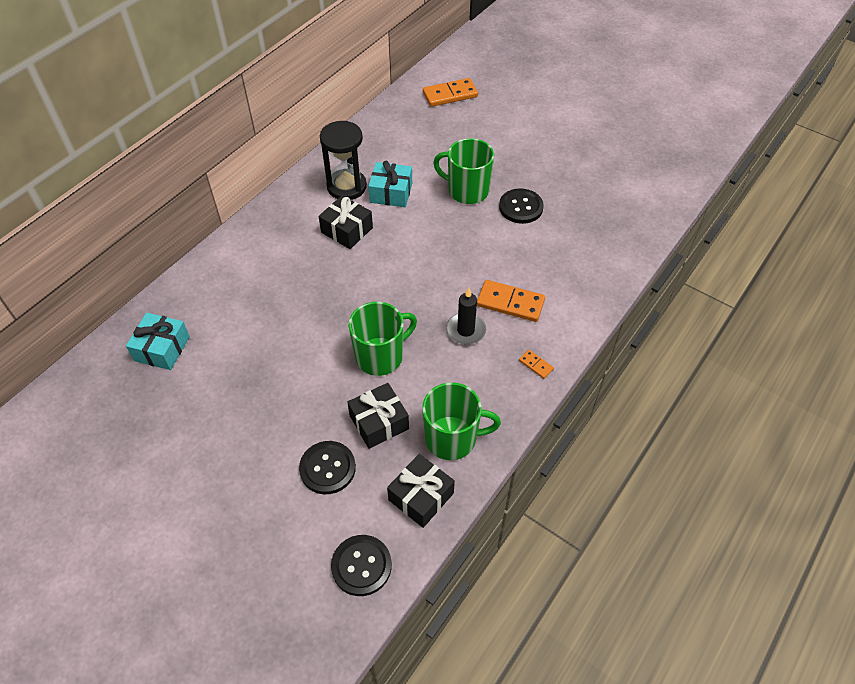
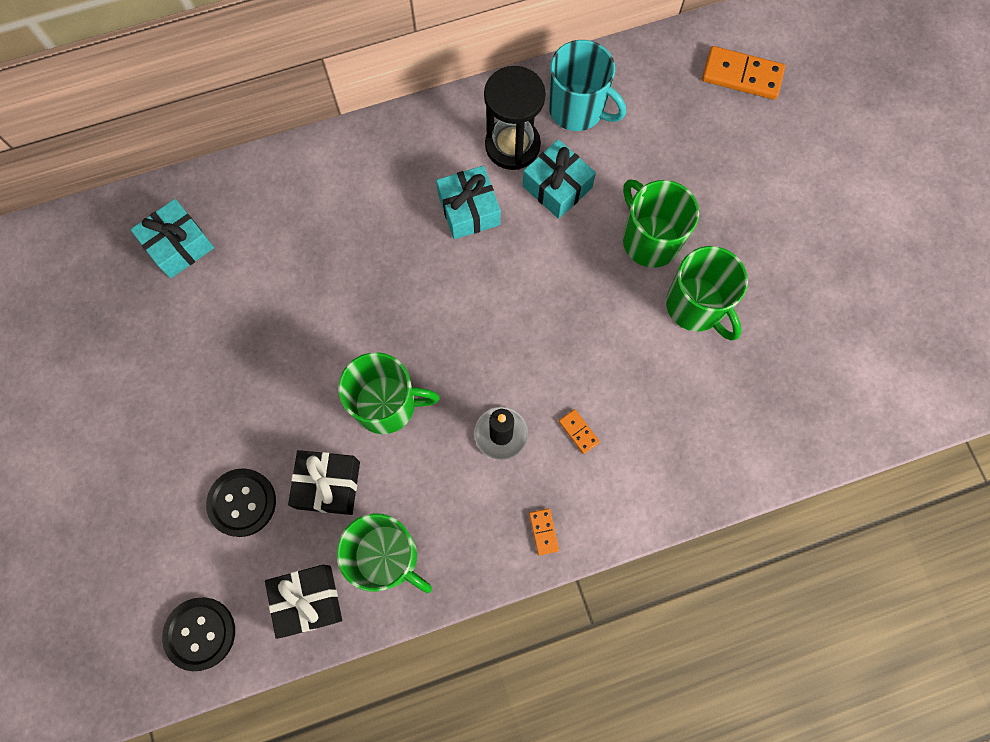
camera: 35 degrees right, 20 degrees up
(347, 230) = (469, 210): black gift -> turquoise gift
(371, 151) = (577, 109): none -> turquoise mug
(510, 303) = (578, 431): orange domino -> orange domino, size x0.49
(521, 207) = (696, 306): black button -> green mug

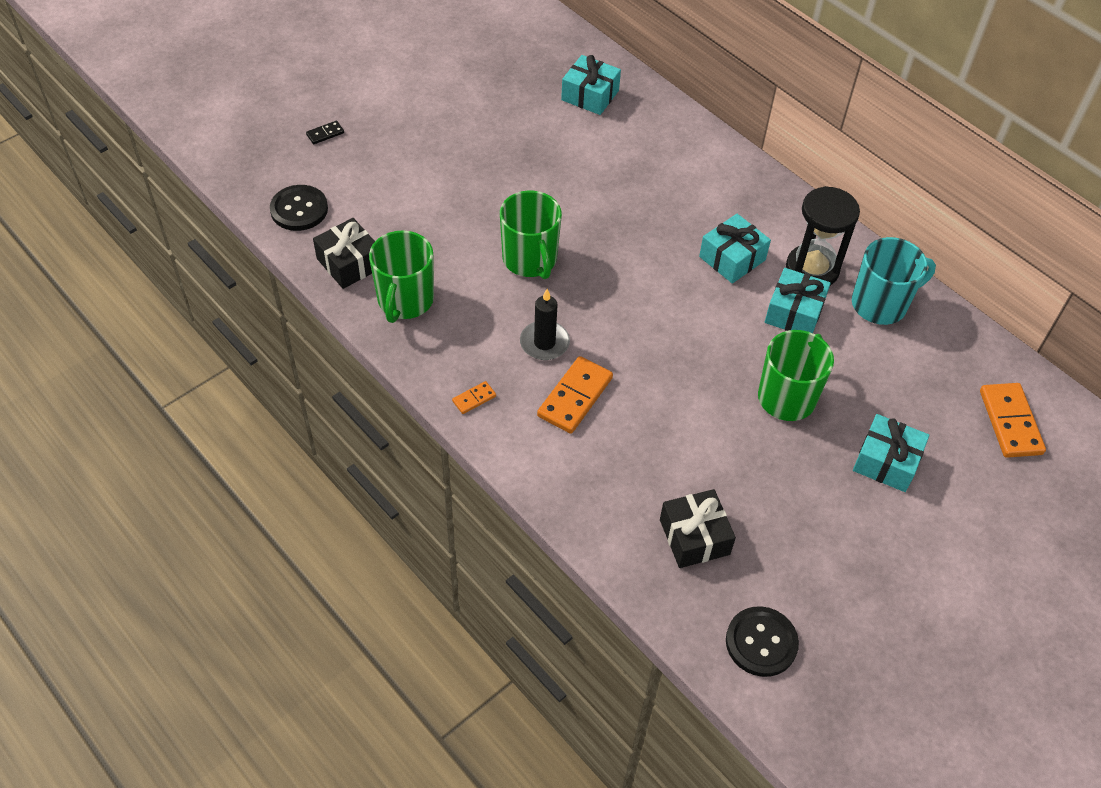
camera: 65 degrees right, 20 degrees down
(91, 563) = (325, 134): none -> black domino
(242, 502) = (408, 199): black button -> black button (761, 642)
(328, 485) = (446, 245): black gift -> black gift (694, 537)
(577, 109) = (880, 304): turquoise mug -> turquoise mug turned 120 degrees counterclockwise
(578, 431) = (575, 397): orange domino -> orange domino, size x2.05
(696, 306) = (744, 452): green mug -> none
(746, 193) = (886, 462): none -> turquoise gift

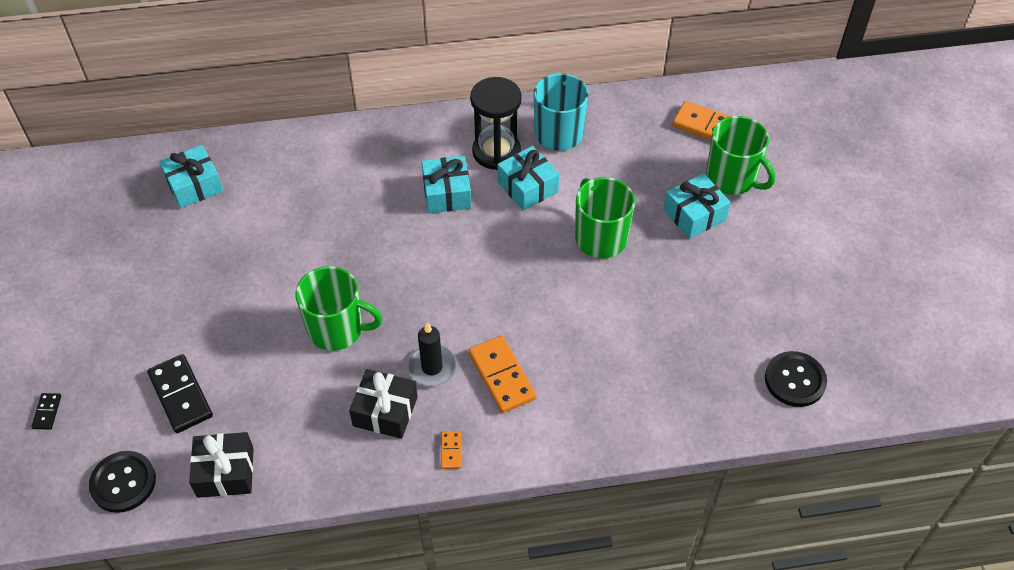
camera: 55 degrees left, 0 degrees up
(395, 199) = (180, 395): none -> black domino
(405, 300) = (305, 449): green mug -> green mug (732, 178)
(694, 537) = (683, 370): black gift -> black gift (385, 411)

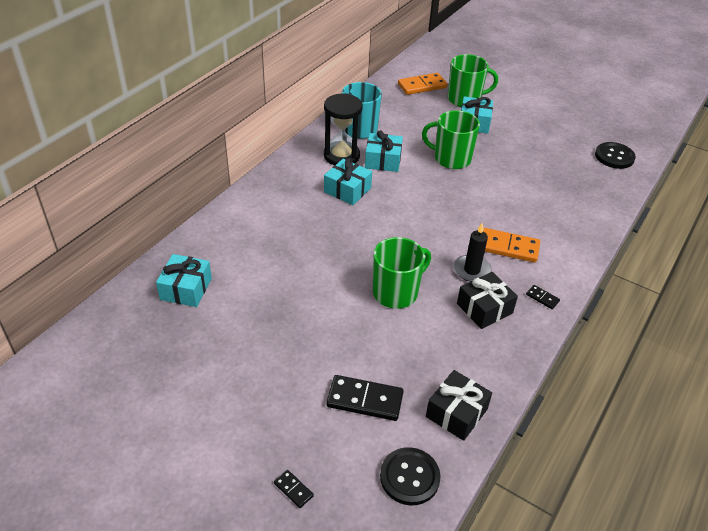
camera: 50 degrees left, 10 degrees down
(451, 451) = (542, 298): orange domino -> black domino

